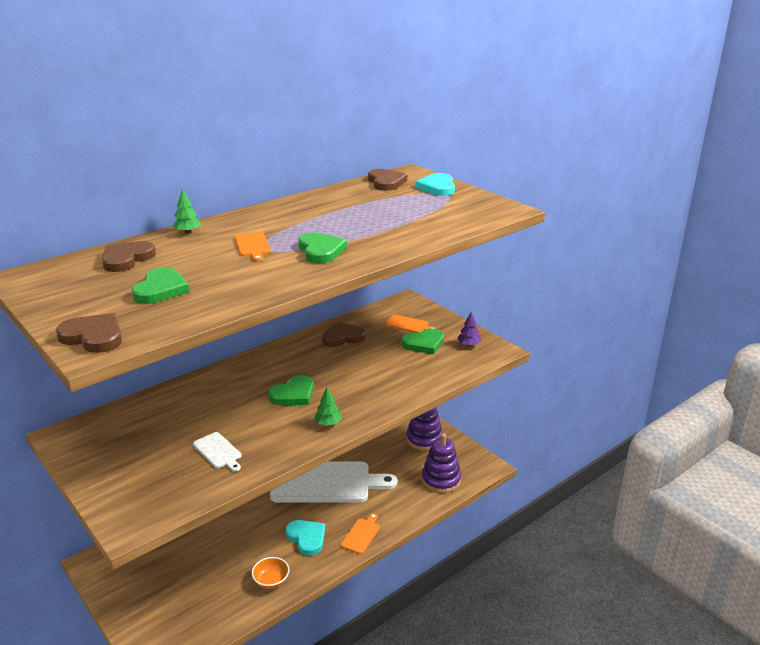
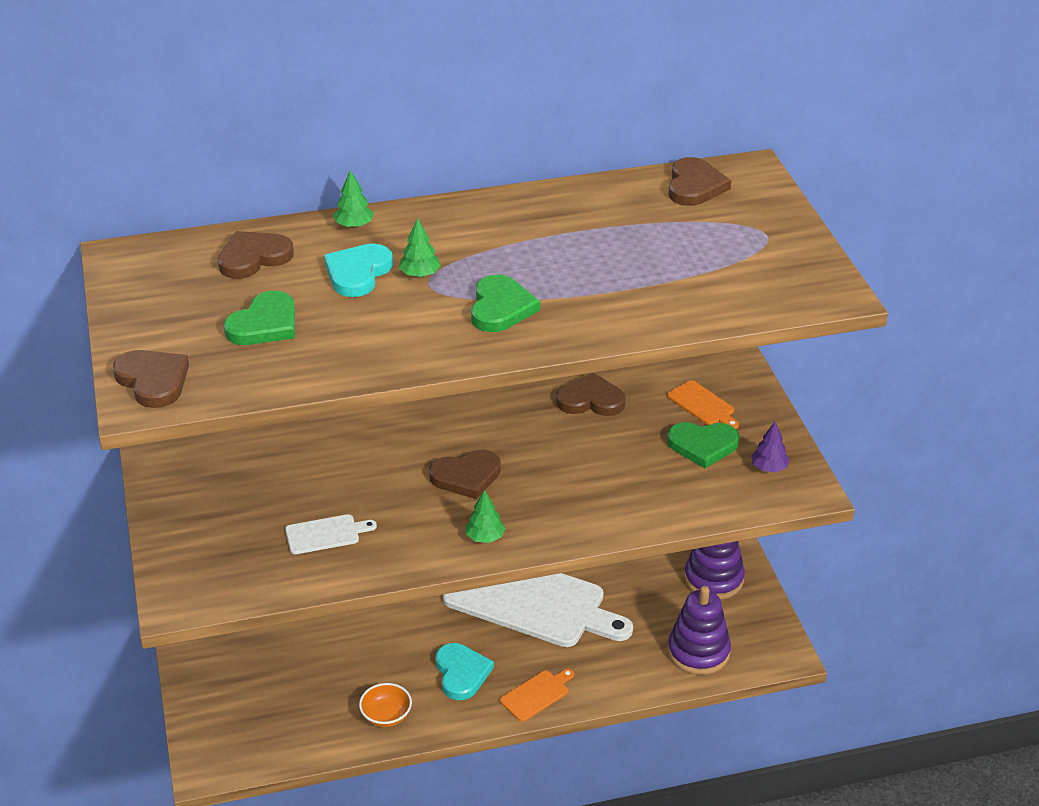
camera: 25 degrees right, 10 degrees up
(218, 451) = (326, 534): white cutting board -> white cutting board turned 90 degrees counterclockwise
(252, 246) = (420, 274): orange cutting board -> green tree
(293, 394) = (466, 476): green heart -> brown heart
(437, 187) = (764, 217): turquoise heart -> turquoise heart (358, 273)

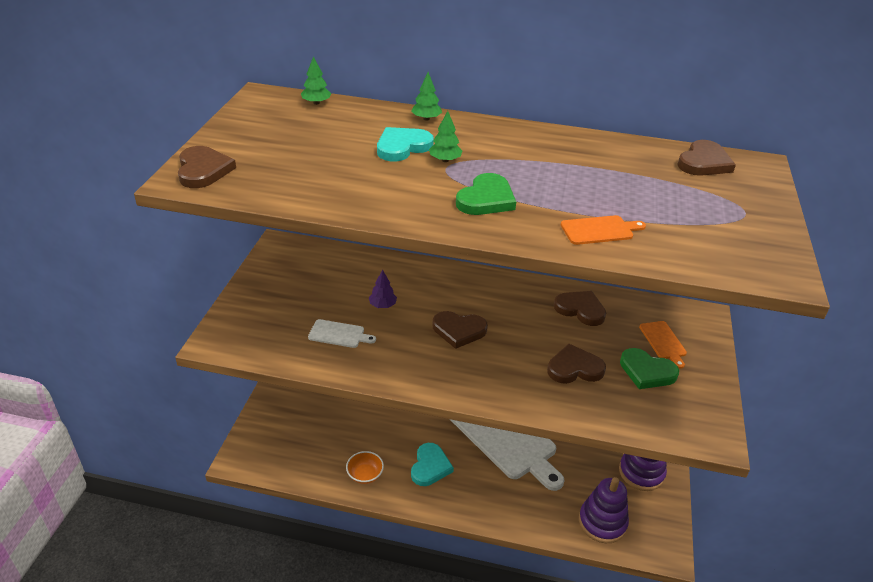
camera: 25 degrees right, 0 degrees up
(253, 258) = (342, 118): brown heart -> brown heart (574, 368)
(264, 324) = (309, 159): green heart -> none
(485, 537) = (442, 378): green tree -> green tree (316, 103)
(537, 694) = (470, 503): orange cutting board -> orange cutting board (599, 230)
(769, 468) = (691, 408): purple tree -> purple tree (382, 305)

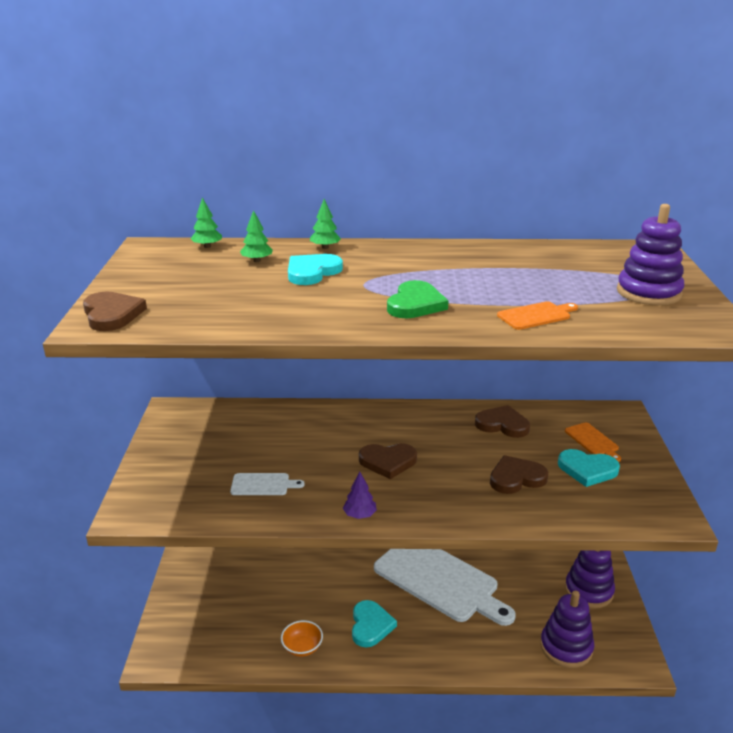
camera: 10 degrees left, 10 degrees down
(382, 305) = (300, 450): purple tree -> purple tree (359, 515)
(445, 160) = (359, 278): green tree -> green tree (257, 261)
(647, 371) = (587, 470): green heart -> turquoise heart
(704, 162) = (604, 253): brown heart -> none
(728, 219) = (648, 293): none -> purple stacking toy

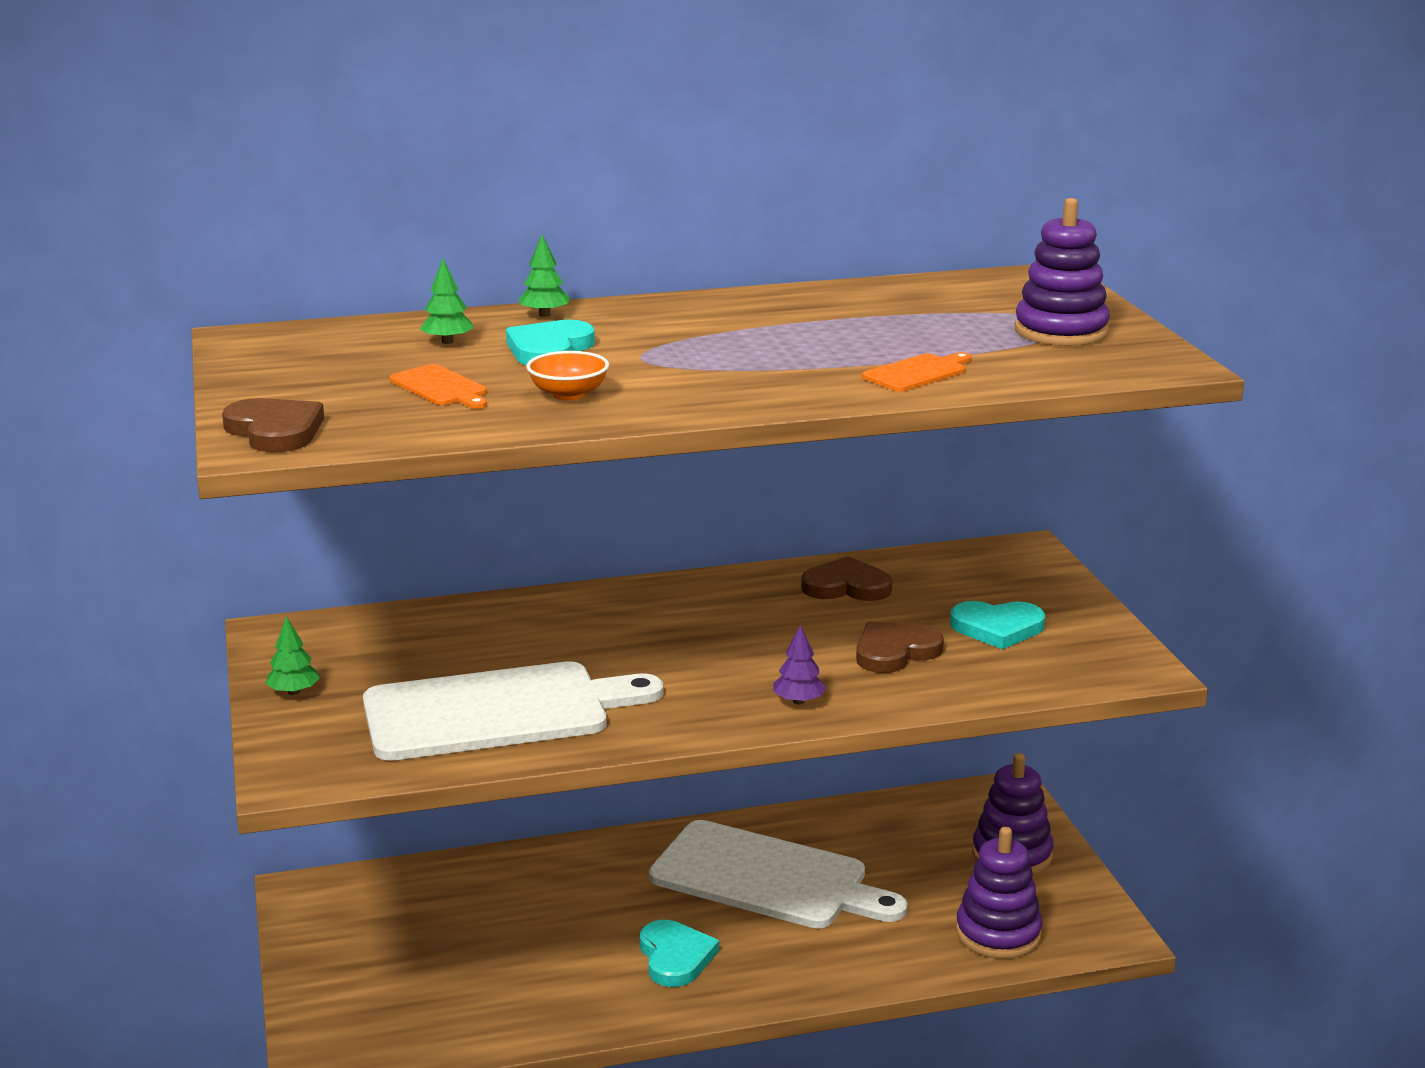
camera: 15 degrees left, 5 degrees down
(207, 246) = (347, 329): green tree -> green tree (293, 692)
(263, 485) = (497, 711): white cutting board -> white cutting board, size x2.45
(302, 647) = (571, 1004): orange bowl -> orange bowl (568, 394)
(359, 515) = (674, 728): purple tree -> purple tree (798, 701)
(388, 462) = (685, 657): brown heart -> none
(415, 304) = (736, 375): green heart -> none
(593, 441) = (993, 591): orange cutting board -> orange cutting board (440, 387)

